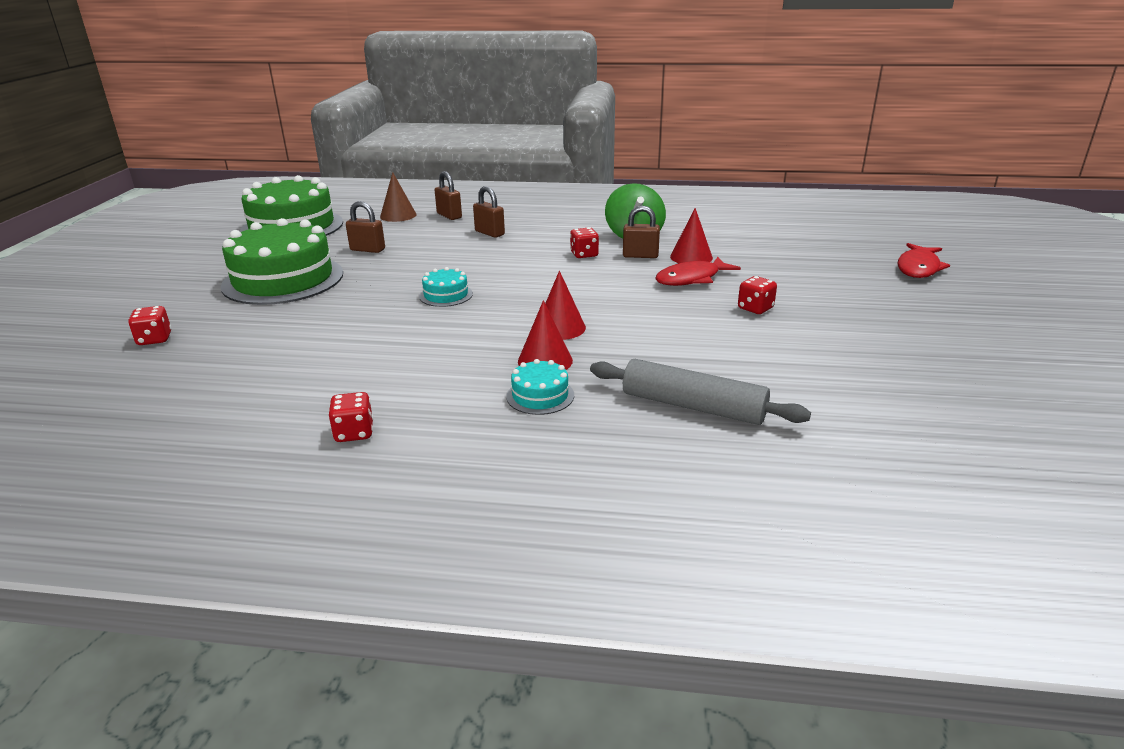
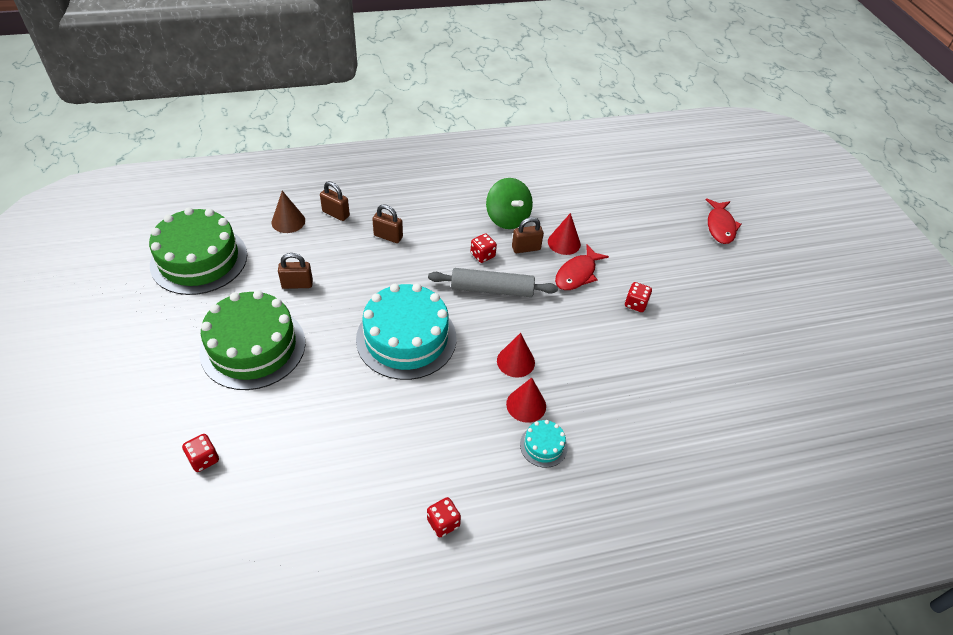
camera: 25 degrees left, 20 degrees up
(446, 295) = (406, 338): turquoise cake -> turquoise cake, size x2.32
(693, 406) = (643, 429): grey rolling pin -> grey rolling pin (492, 289)

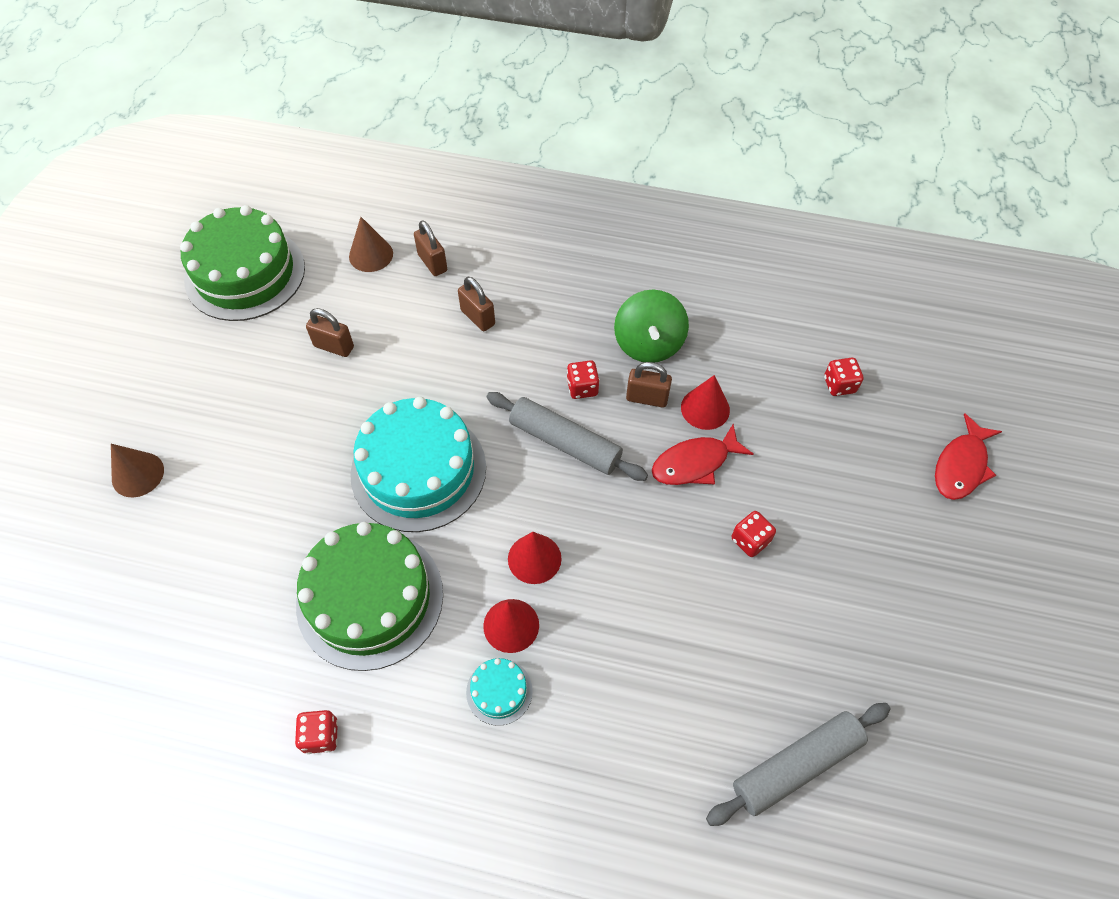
camera: 30 degrees right, 10 degrees up
(196, 414) = (138, 474): none -> brown cone
(204, 459) = (117, 533): red dice -> red dice (839, 385)
(253, 347) = (241, 412): green cake -> green cake (370, 598)
(737, 412) = (796, 766): none -> grey rolling pin

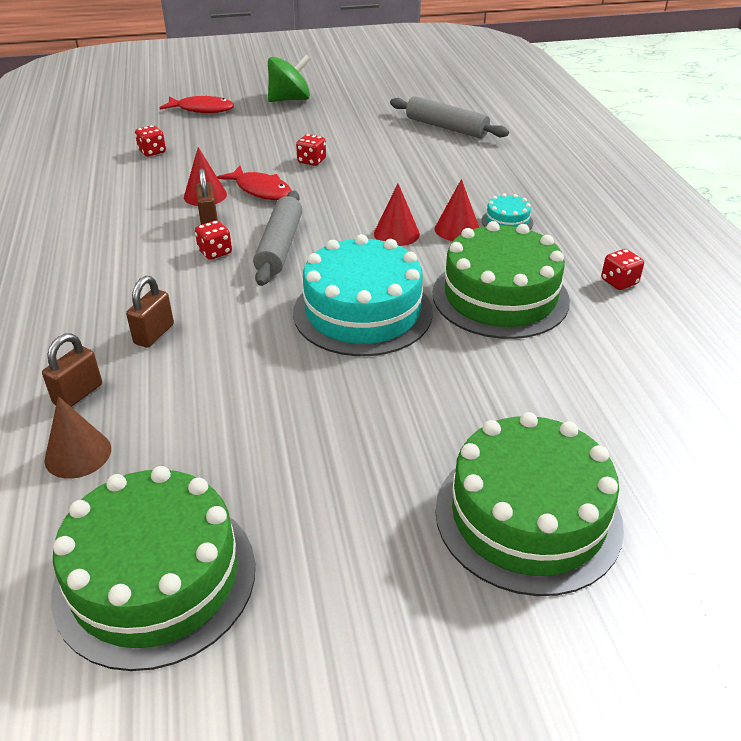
camera: 115 degrees left, 20 degrees down
(138, 474) = (528, 516): brown cone -> green cake
(334, 346) = (246, 426): brown padlock -> none
(648, 344) = (146, 232): green spinning top -> green spinning top (290, 99)

